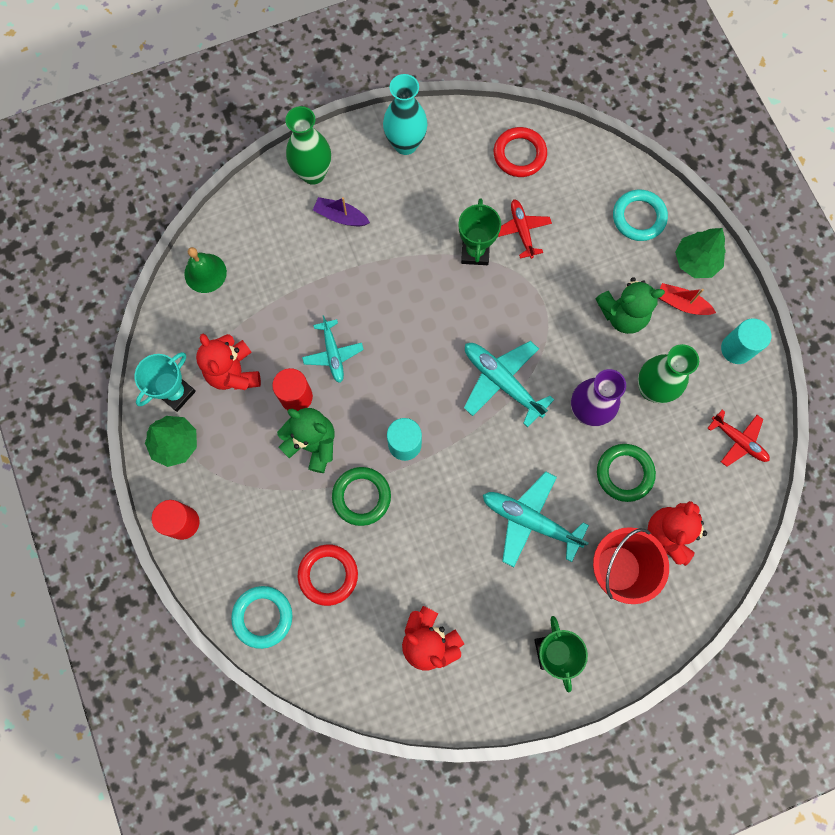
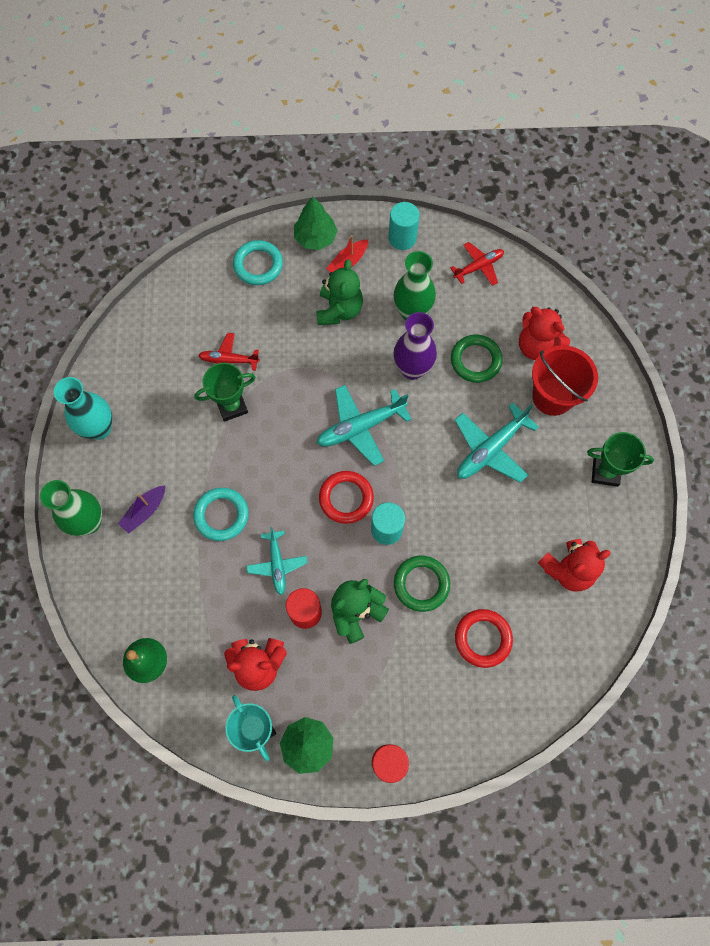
camera: 70 degrees left, 5 degrees down
(263, 617) = (502, 712): turquoise ring -> turquoise ring (221, 515)
(333, 354) = (277, 564): turquoise plane -> turquoise plane turned 75 degrees clockwise
(475, 252) = (232, 406): green trophy -> green trophy turned 45 degrees counterclockwise
(519, 154) = (156, 336): red ring -> red ring (346, 498)

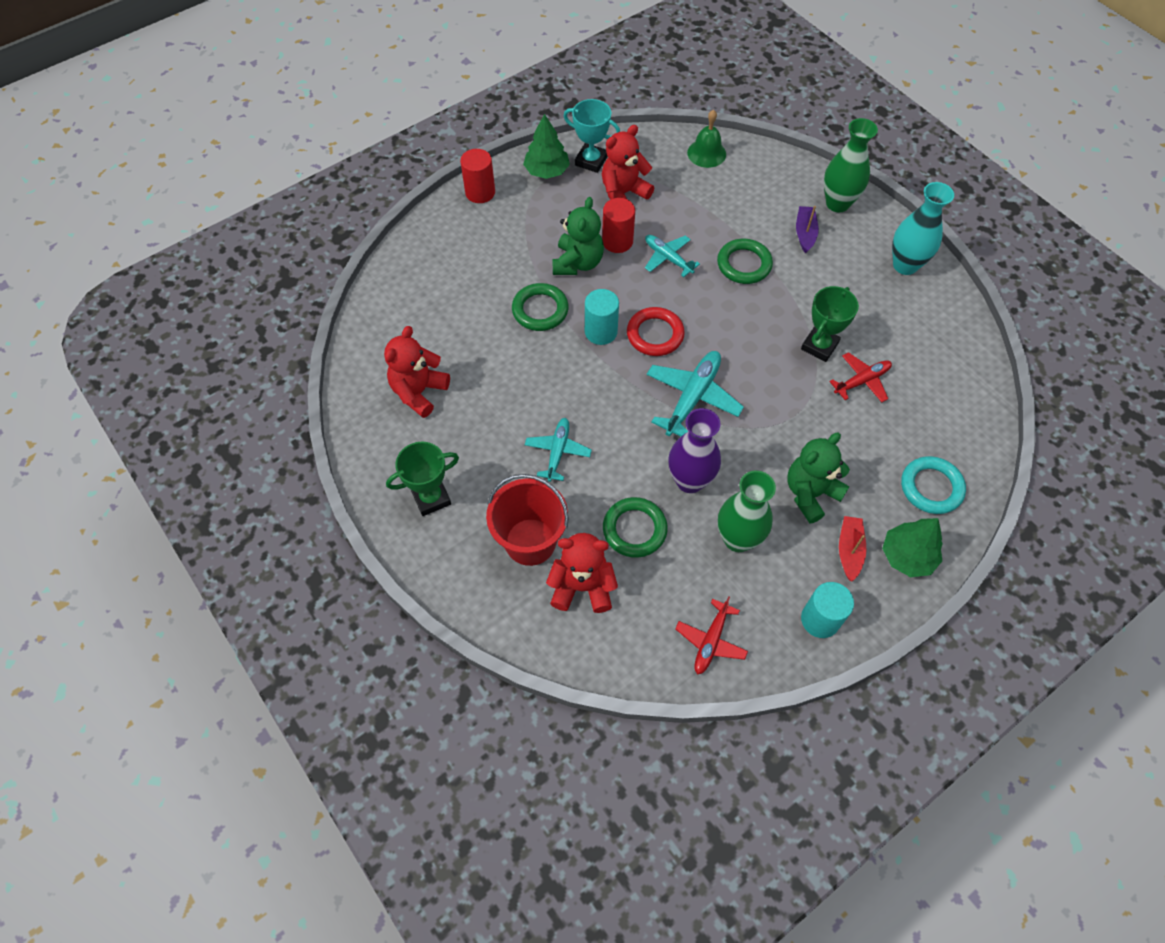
camera: 145 degrees right, 10 degrees down
(221, 515) = (744, 264): turquoise ring -> green ring
(339, 310) = (810, 493): green teddy bear -> green teddy bear turned 75 degrees clockwise
(483, 638) = (461, 302): red ring -> none
(491, 449) = (557, 452): turquoise plane -> turquoise plane, size x0.64

